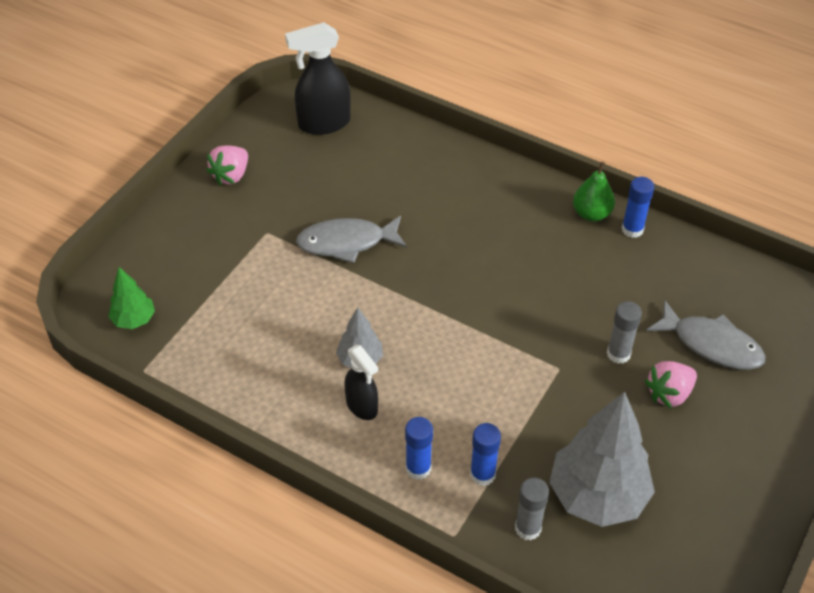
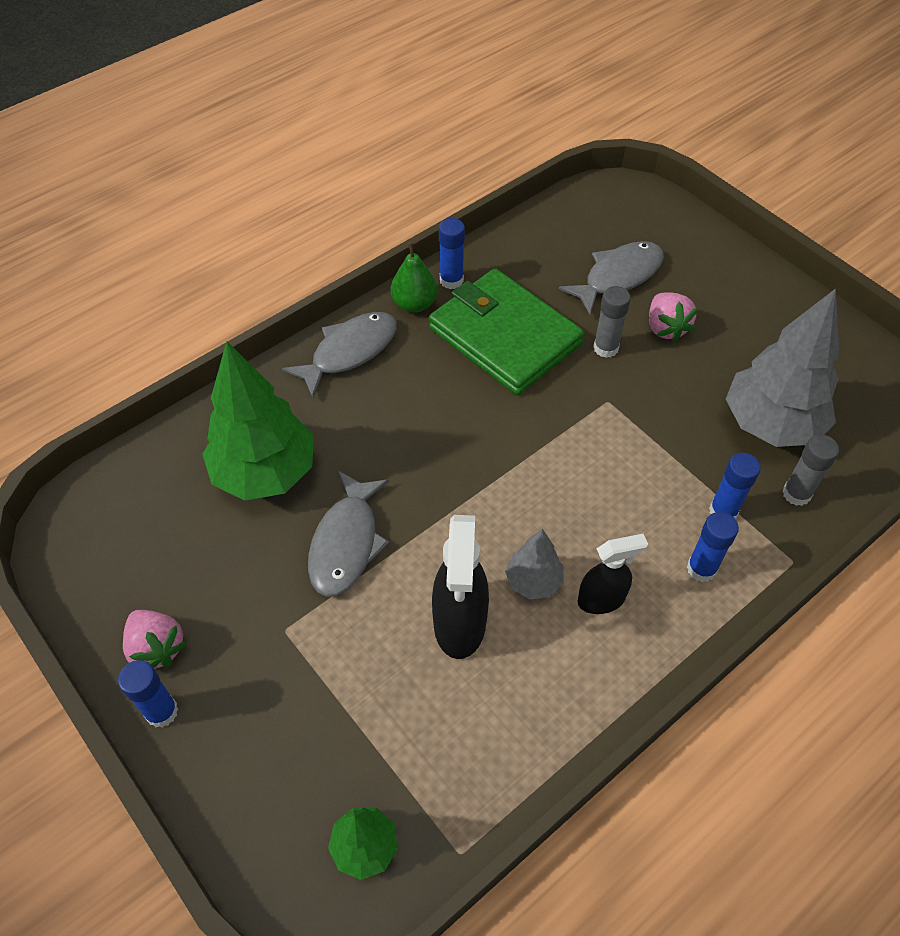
camera: 70 degrees left, 5 degrees up
(190, 194) = (162, 711): none -> blue glue stick
(323, 123) = (127, 510): black spray bottle -> black spray bottle (459, 624)
(384, 180) = (265, 473): none -> green tree
(519, 190) = (349, 352): none -> grey fish
(591, 281) = (504, 336): none -> green wallet

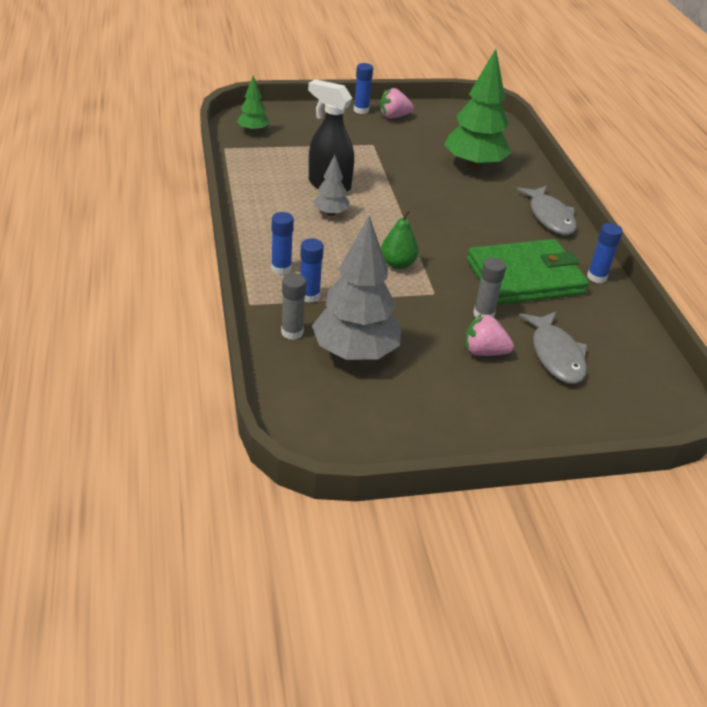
camera: 115 degrees right, 15 degrees down
(346, 543) = (407, 172): grey fish -> none
(414, 304) = (580, 254): green pear -> green pear (397, 264)
(601, 599) = (298, 228): black spray bottle -> none

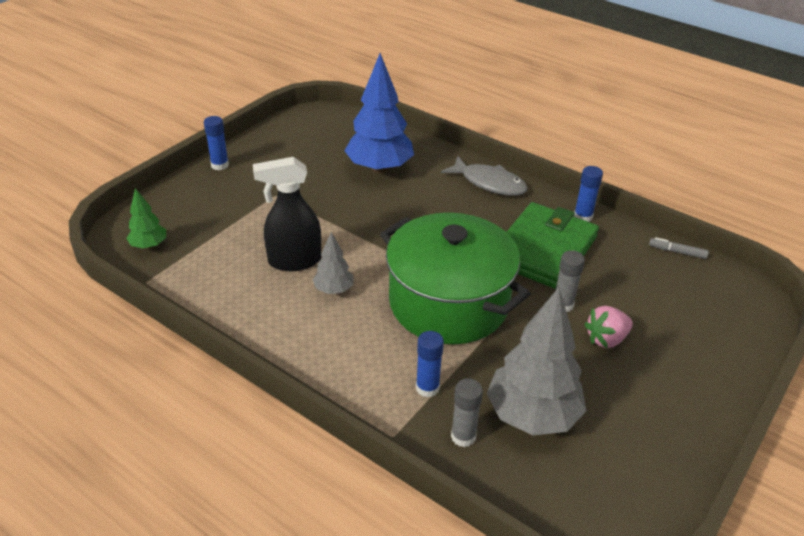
camera: 40 degrees left, 0 degrees up
(281, 268) = (369, 377): blue glue stick -> none
(393, 116) = (256, 156): pink strawberry -> none
(397, 264) = (448, 303): green pear -> green pot
(474, 166) = (379, 168): green tree -> blue tree
(556, 355) = (647, 305): grey fish -> none
(646, 343) = (677, 252): none -> grey marker

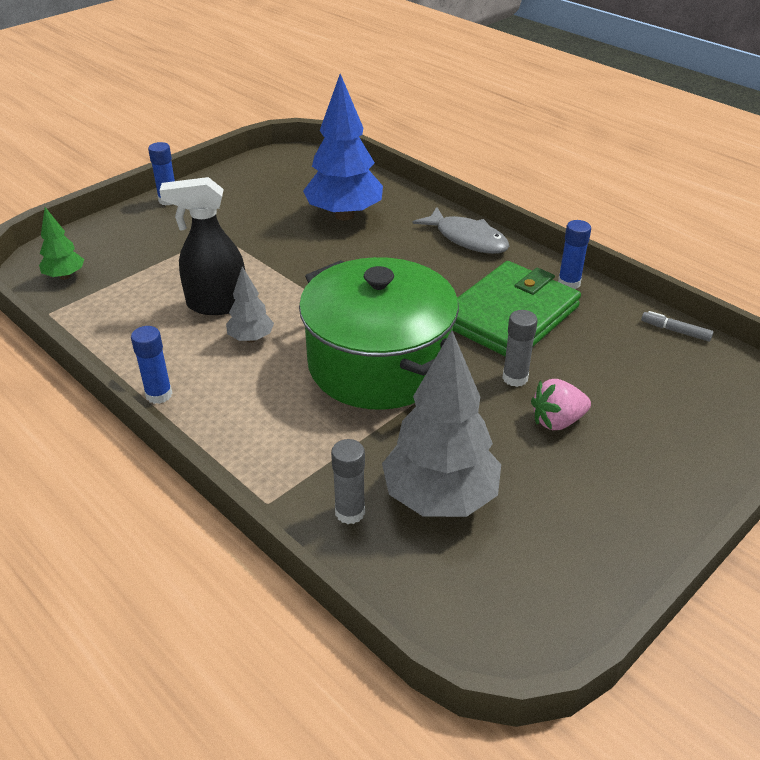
camera: 10 degrees right, 0 degrees up
(427, 388) = (324, 454): blue glue stick -> blue glue stick (159, 395)

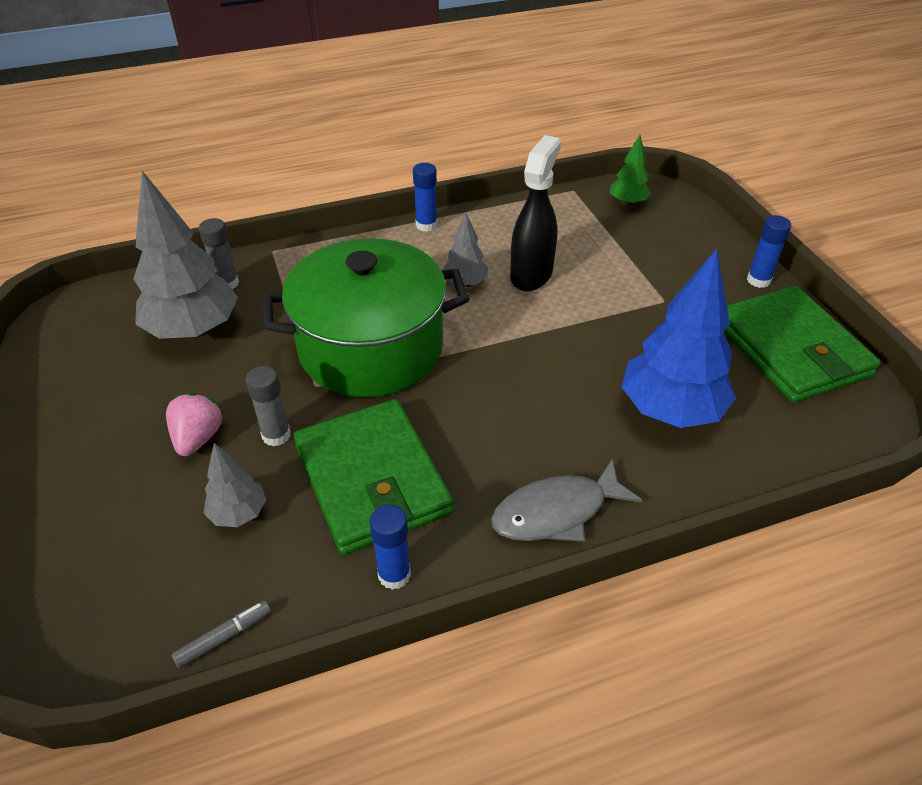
camera: 115 degrees right, 5 degrees up
(248, 181) = (791, 349): none -> green wallet
(596, 365) = (239, 513): none -> grey tree

